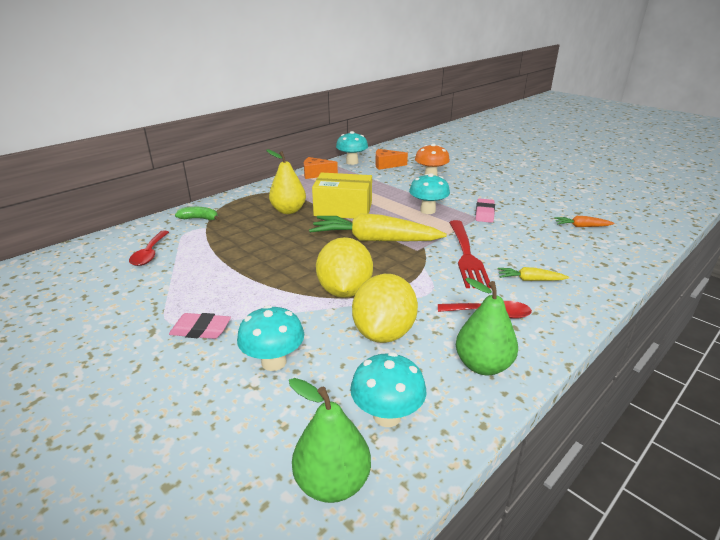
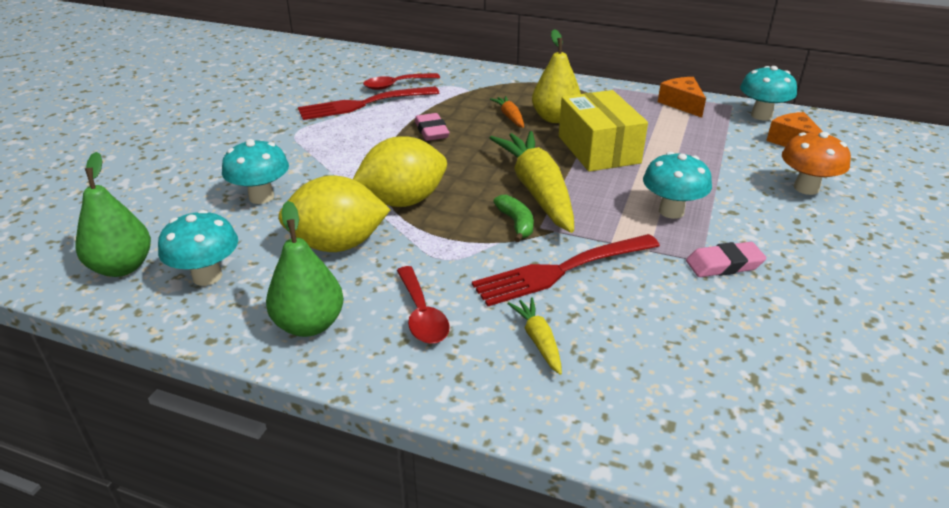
camera: 65 degrees right, 5 degrees up
(163, 275) = (365, 104): none -> red fork
(199, 218) = (484, 81): green banana -> green banana (516, 223)
(201, 330) = (291, 149): pink eraser -> pink eraser (431, 131)
(581, 226) = (802, 386): orange carrot -> orange carrot (510, 117)

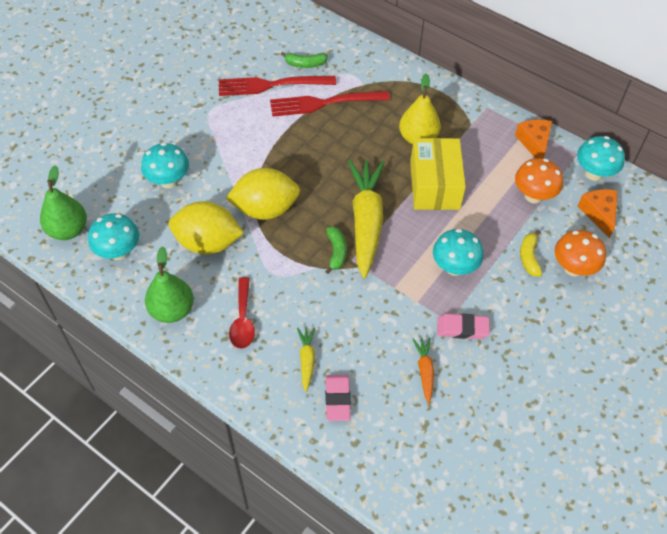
camera: 15 degrees right, 20 degrees up
(396, 85) = (305, 64): red spoon -> green banana
(431, 131) = (313, 133): pink eraser -> pink eraser (337, 399)
(510, 117) = (382, 128): orange carrot -> orange carrot (424, 371)
(563, 270) = (349, 305): red fork -> red fork (325, 103)
(713, 140) = (533, 196): none -> orange mushroom
(750, 188) = (529, 257): none -> yellow banana

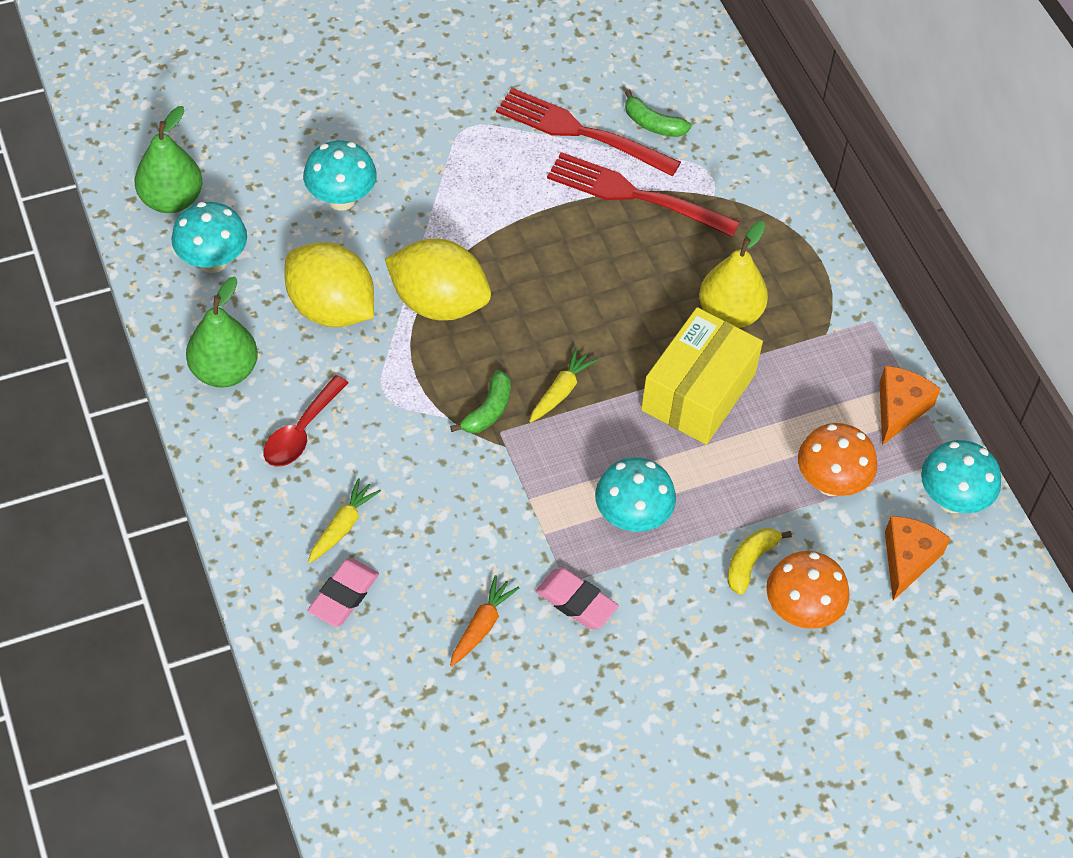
camera: 30 degrees right, 0 degrees up
(366, 221) = (561, 391): yellow carrot -> yellow carrot, size x0.44

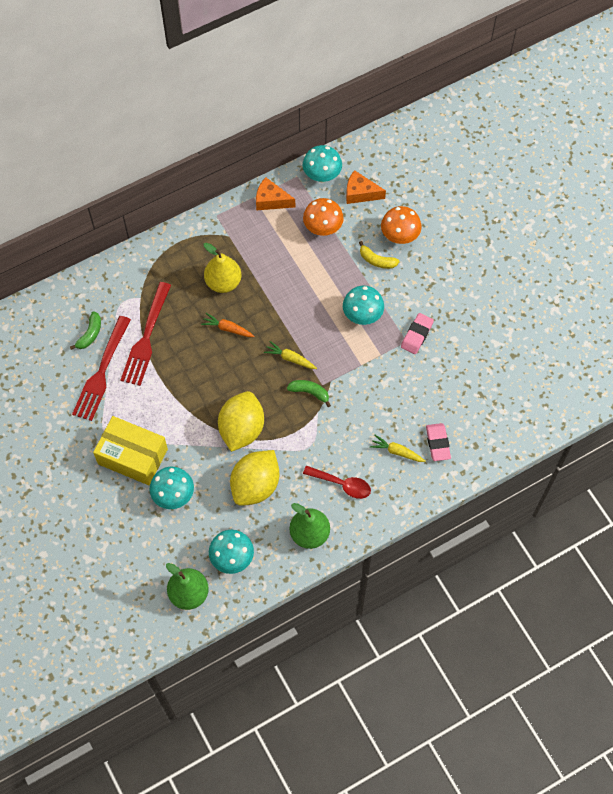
camera: 95 degrees left, 10 degrees up
(343, 596) = (437, 443): pink eraser -> pink eraser turned 60 degrees clockwise
(482, 626) = (440, 376): orange carrot -> orange carrot (227, 329)
(698, 392) = (278, 293): yellow box -> yellow box (133, 456)

